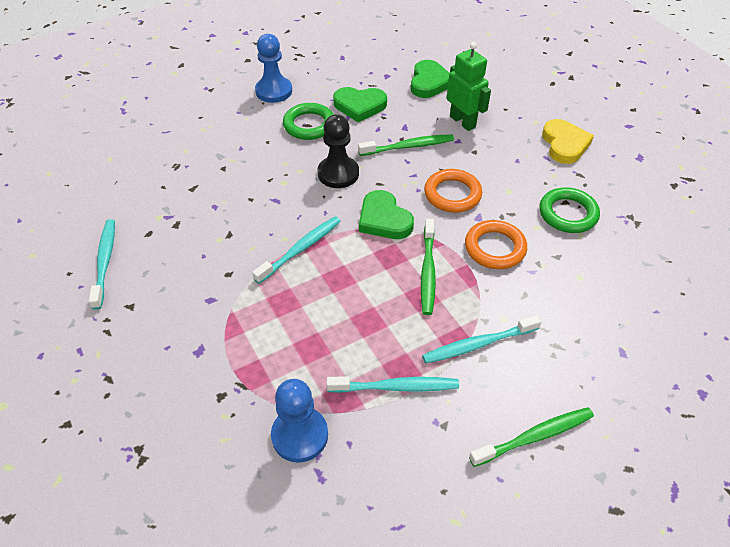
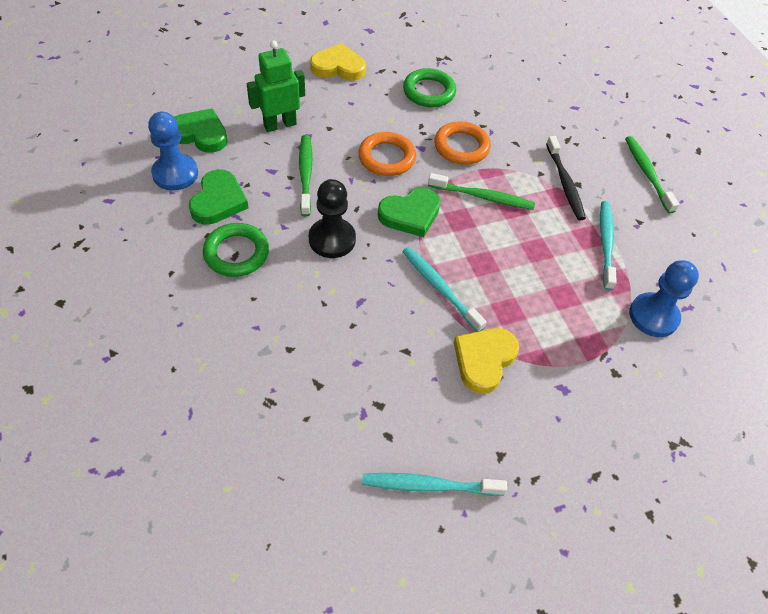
camera: 85 degrees left, 5 degrees up
(225, 287) = (484, 360): none -> yellow heart
(274, 91) = (151, 280): blue pawn -> blue pawn (175, 174)
(478, 344) = (565, 183): turquoise toothbrush -> black toothbrush

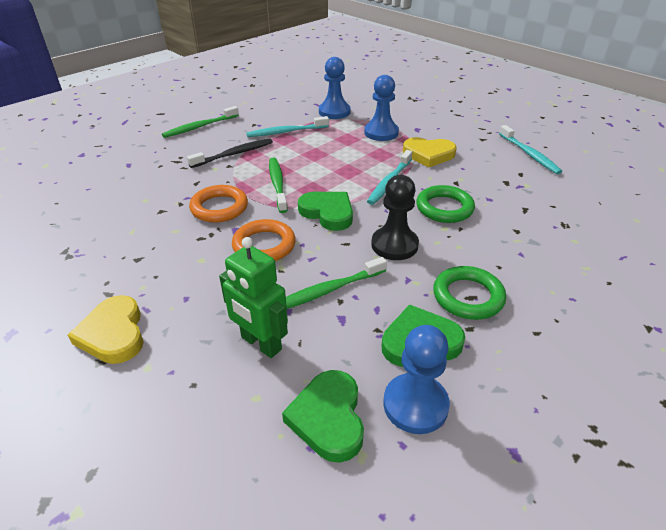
camera: 110 degrees left, 15 degrees down
(429, 92) = (139, 247): green ring -> green ring (444, 208)
(567, 340) = (381, 133): none -> blue pawn

